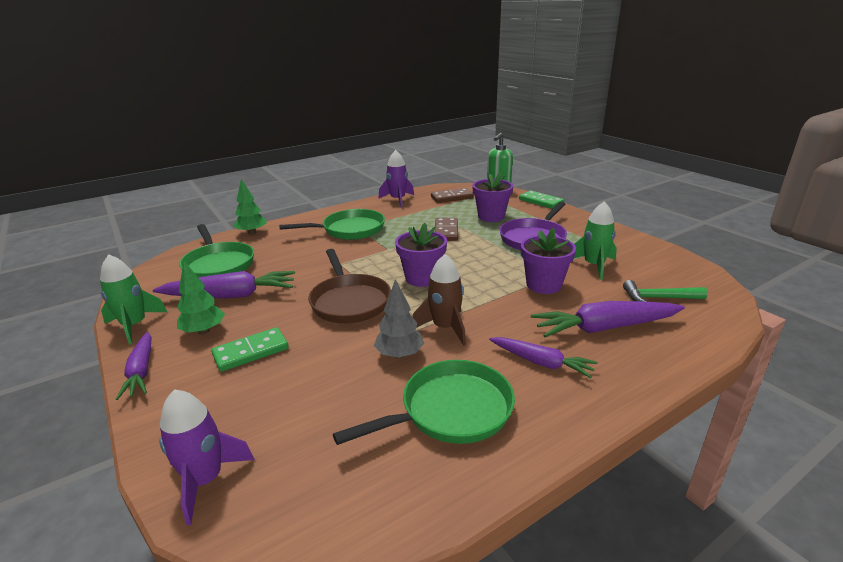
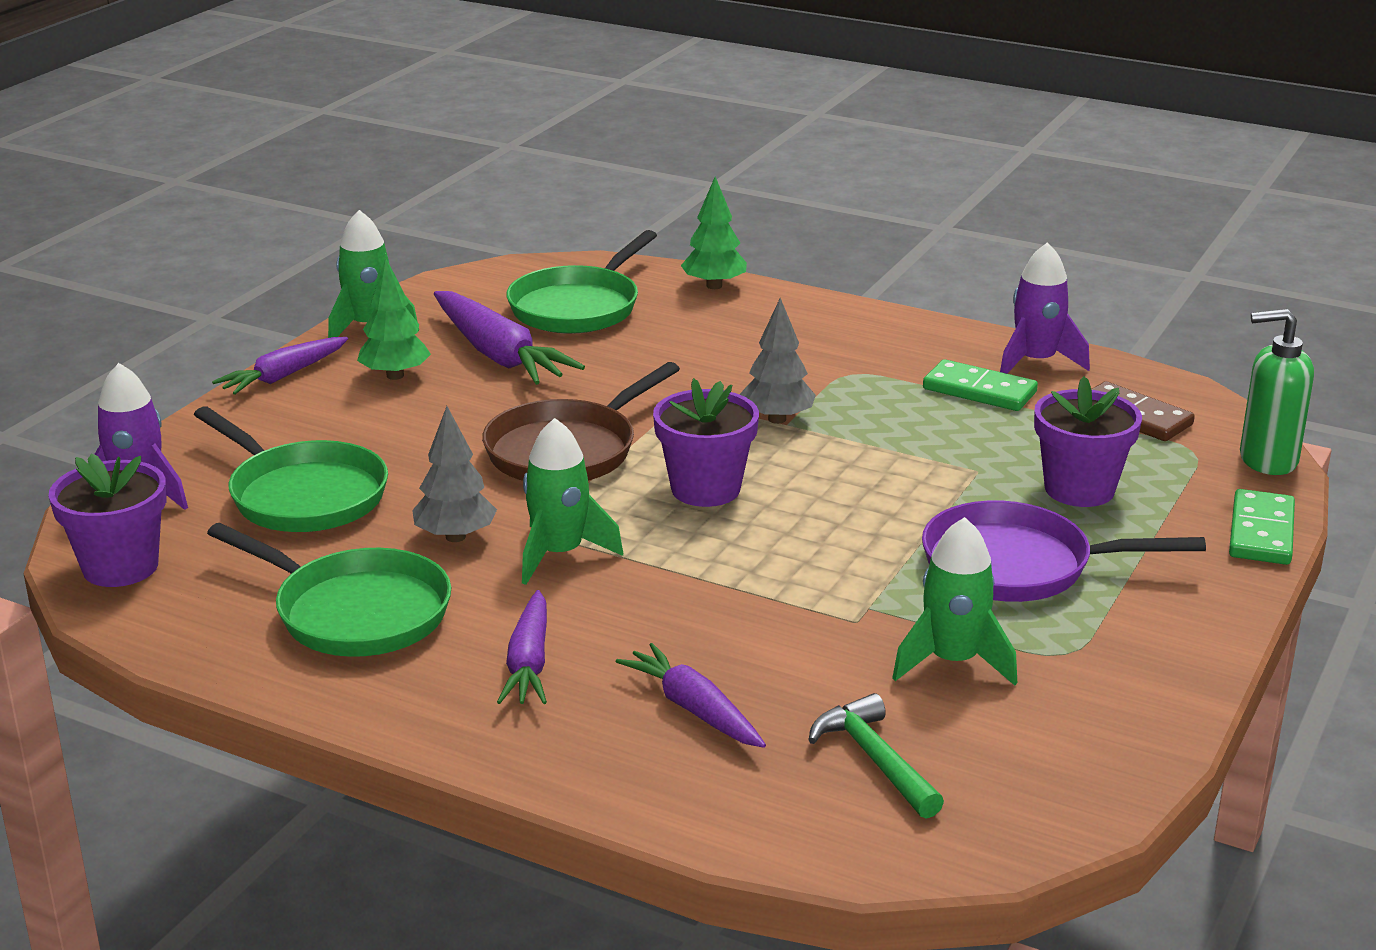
camera: 60 degrees right, 0 degrees up
(251, 352) = (375, 427): green domino -> green domino (979, 391)
(349, 230) = (825, 363): green pan -> green pan (302, 495)
(381, 250) = (777, 419): none -> grey tree
(445, 328) = (559, 554): brown rocket -> green rocket
(446, 231) = (934, 459): brown domino -> none
(543, 285) = (803, 617): purple flower pot -> purple flower pot (120, 567)
(605, 328) = (694, 709): purple carrot -> purple carrot, size x0.63

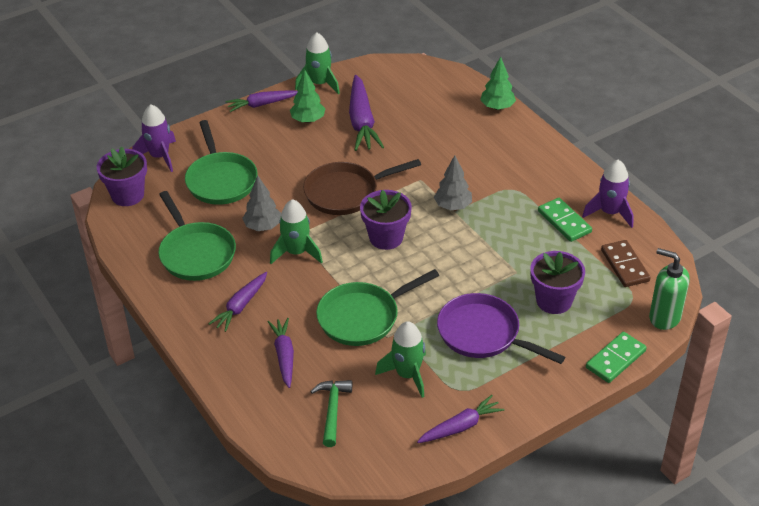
camera: 30 degrees right, 15 degrees up
(578, 307) = (422, 101): green pan -> green pan (363, 317)
(1127, 703) = (460, 426): none -> purple carrot

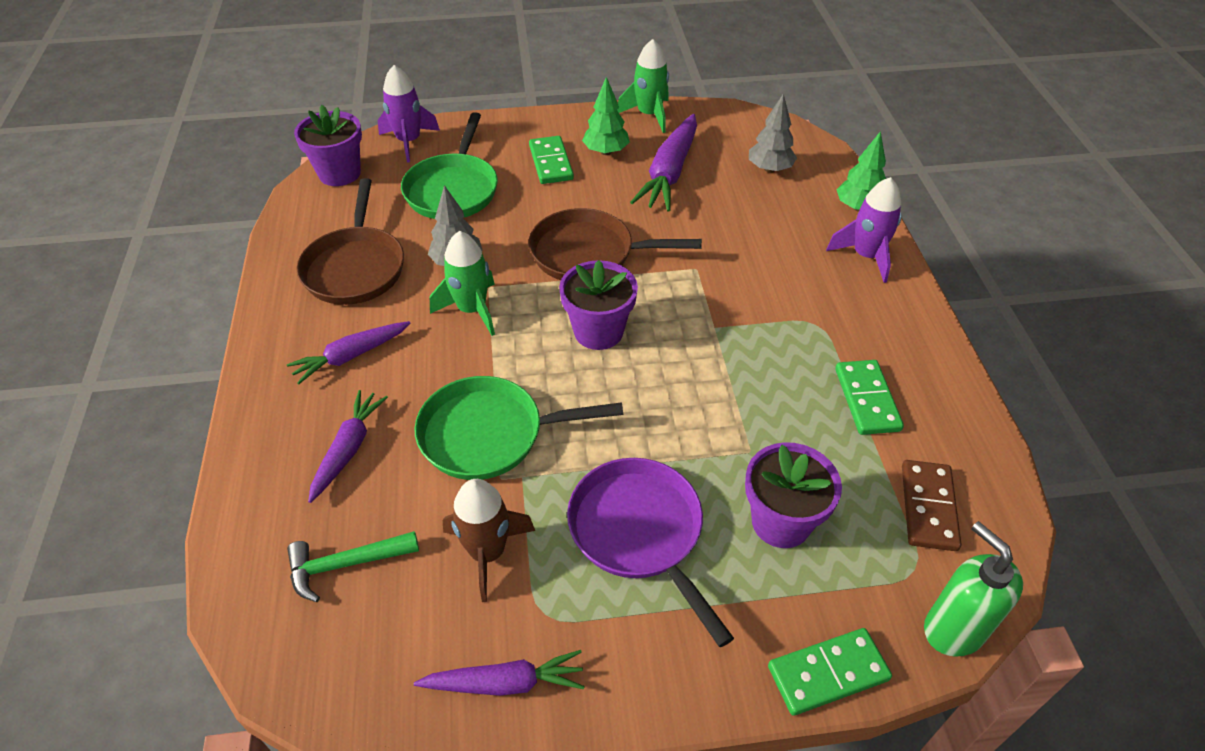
camera: 25 degrees right, 5 degrees up
(196, 253) = (355, 267): green pan -> brown pan
(262, 104) = (566, 118): purple carrot -> none
(275, 140) = (551, 163): none -> green domino
(332, 410) = (346, 564): green hammer -> green hammer turned 135 degrees counterclockwise
(407, 375) = (487, 552): green rocket -> brown rocket
(453, 206) = (717, 320): grey tree -> grey tree (769, 169)
(610, 212) = (946, 411): purple rocket -> purple rocket (866, 256)

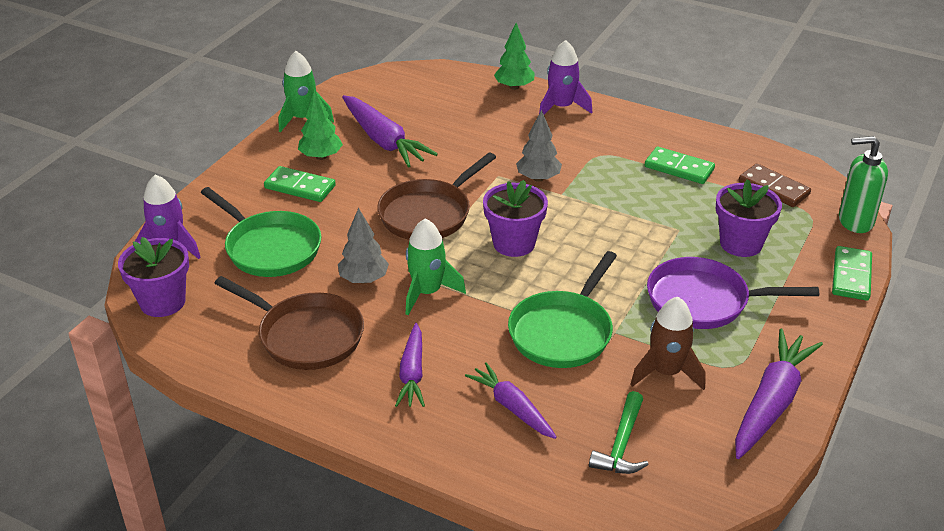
camera: 55 degrees left, 10 degrees down
(505, 683) = (771, 403): purple carrot -> purple carrot, size x1.58
(769, 169) = (433, 99): grey tree -> grey tree (538, 178)

